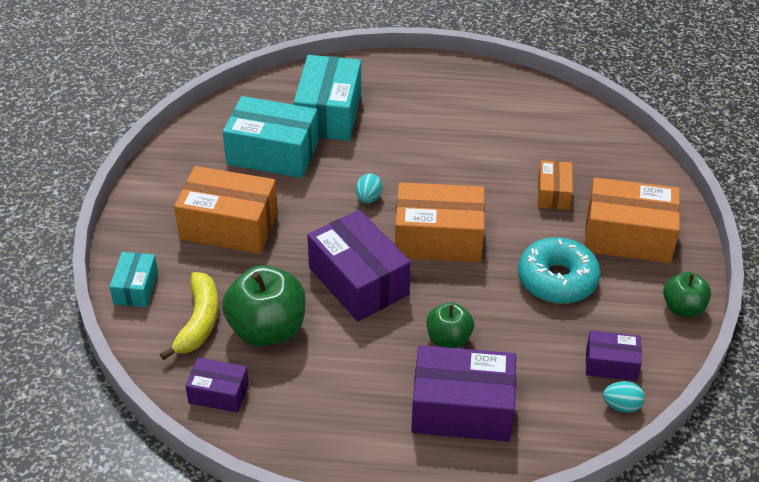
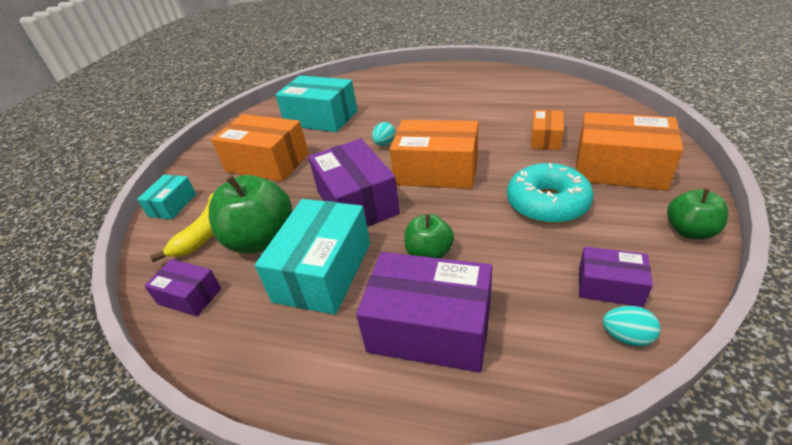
camera: 15 degrees right, 5 degrees down
(328, 113) = (371, 95): turquoise box -> turquoise box (323, 271)

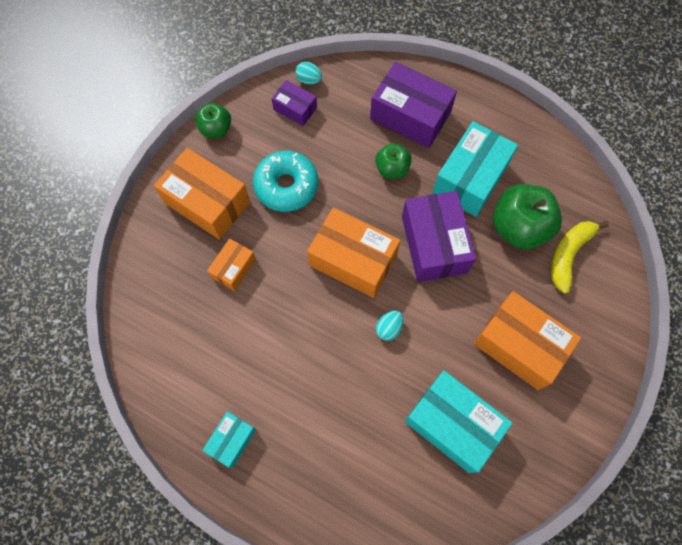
camera: 170 degrees left, 30 degrees up
(172, 205) = (612, 308): turquoise box -> turquoise box (232, 440)
(189, 296) = (568, 189): purple box -> none

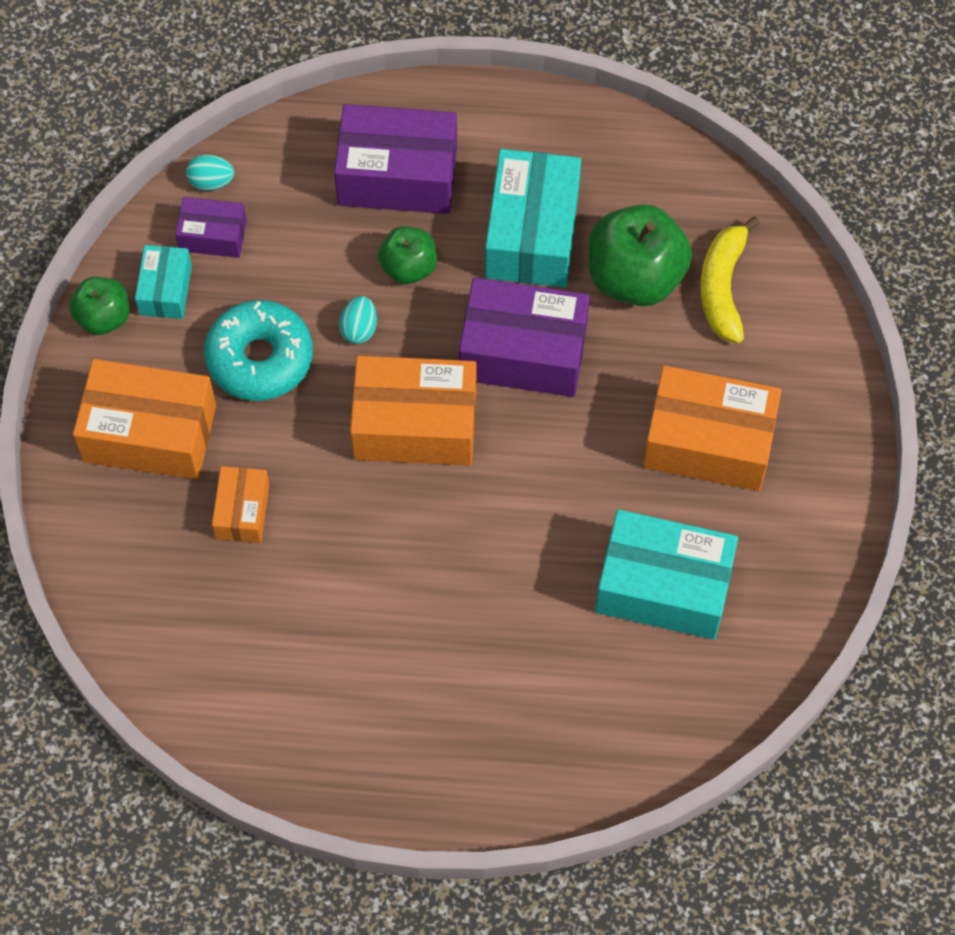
camera: 25 degrees left, 5 degrees down
(232, 440) = (365, 745): turquoise box -> turquoise box (165, 290)
(389, 328) = (513, 498): turquoise egg -> turquoise egg (359, 329)
(434, 244) = (523, 352): purple box -> purple box turned 45 degrees counterclockwise

